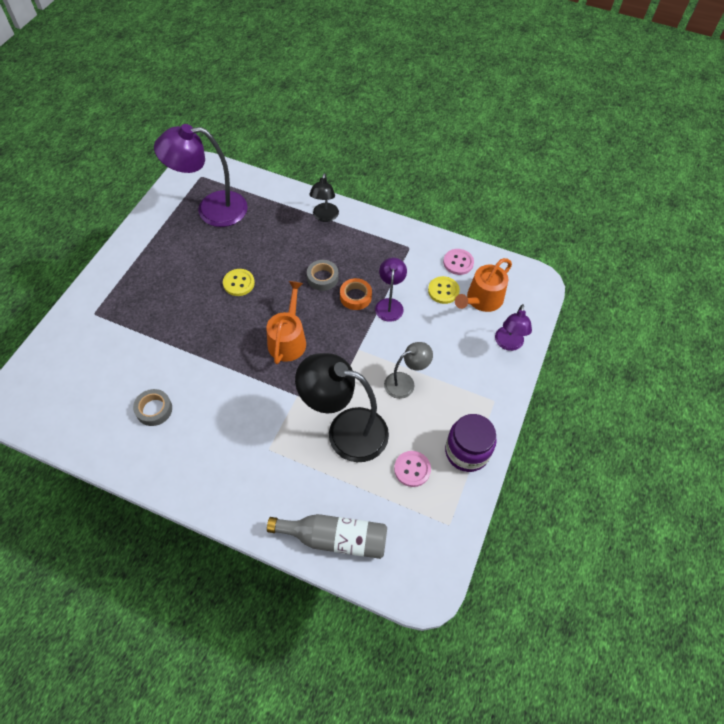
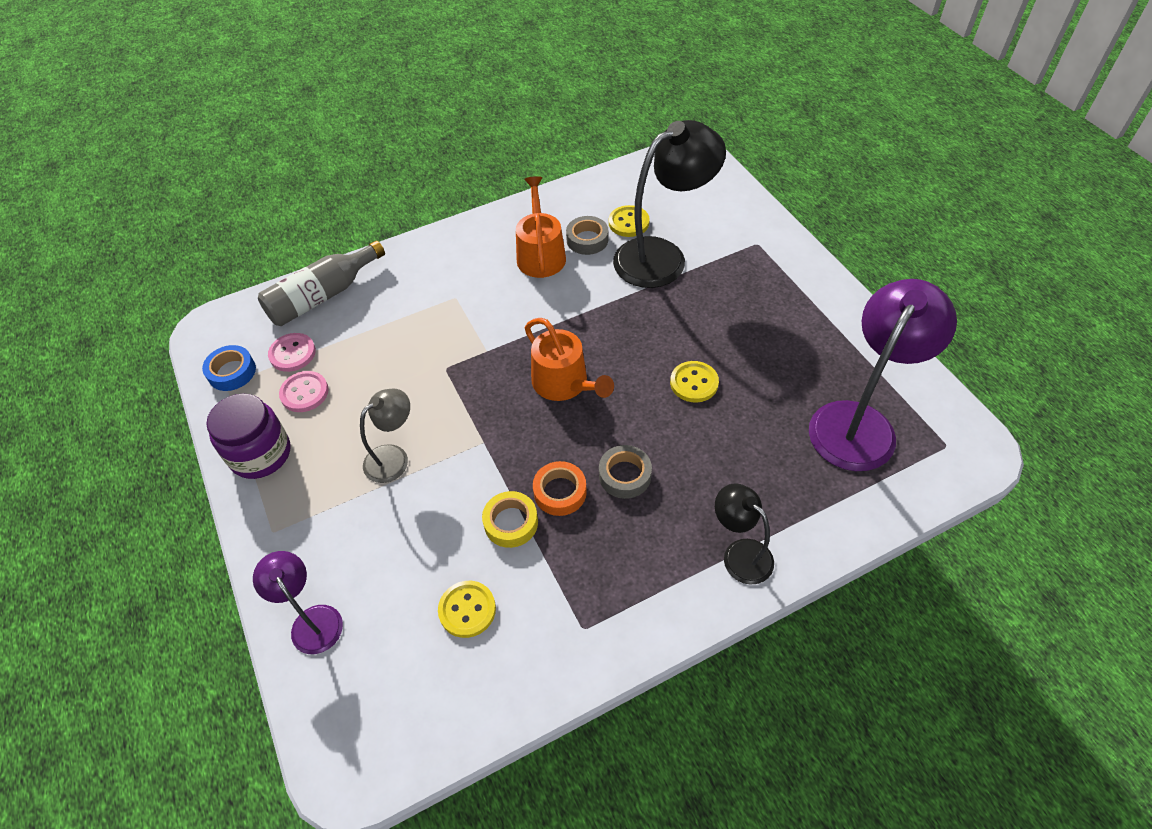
camera: 135 degrees right, 5 degrees down
(118, 396) = (628, 222): none -> yellow button
(345, 430) = (405, 366): black lamp -> black lamp (662, 256)
(389, 304) = (511, 523): purple lamp -> yellow tape
(405, 382) = (394, 457): grey lamp -> grey lamp turned 150 degrees counterclockwise
(439, 531) = (232, 372): none -> blue tape
(458, 262) = (493, 677): pink button -> pink button (292, 353)
(482, 300) = (404, 650): orange watering can -> orange watering can (540, 254)

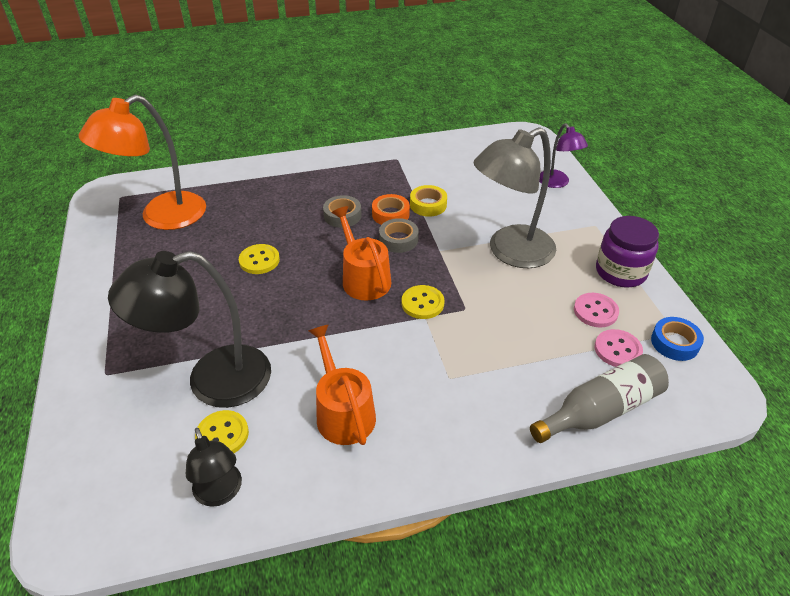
camera: 170 degrees left, 10 degrees down
(394, 457) = (510, 252): grey lamp -> grey lamp, size x1.88
(467, 610) = (462, 174): yellow button -> yellow button (422, 303)
(540, 254) = (343, 412): orange watering can -> orange watering can turned 150 degrees clockwise
(587, 240) = (282, 421): grey tape -> grey tape (398, 240)
(740, 553) = (292, 172): black lamp -> black lamp (220, 493)
(859, 422) = (161, 217): purple lamp -> orange lamp

